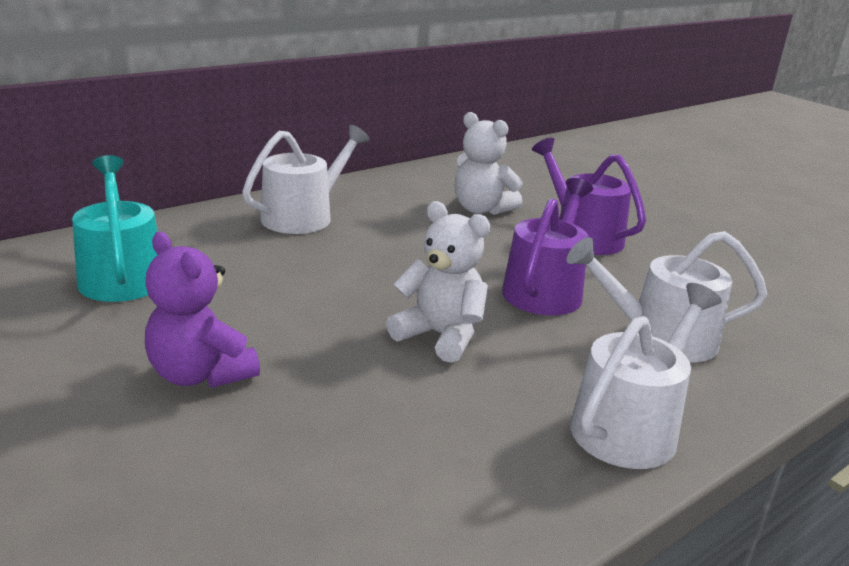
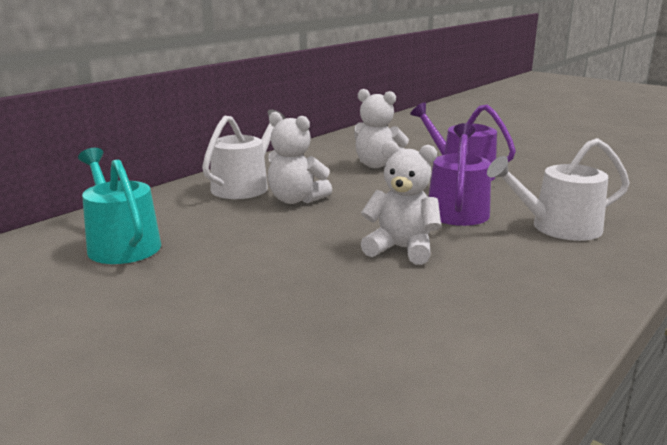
camera: 10 degrees left, 5 degrees down
(200, 374) = (232, 301): purple teddy bear -> none
(353, 245) = (296, 200): none -> white teddy bear
(630, 426) = (575, 284): white watering can -> none

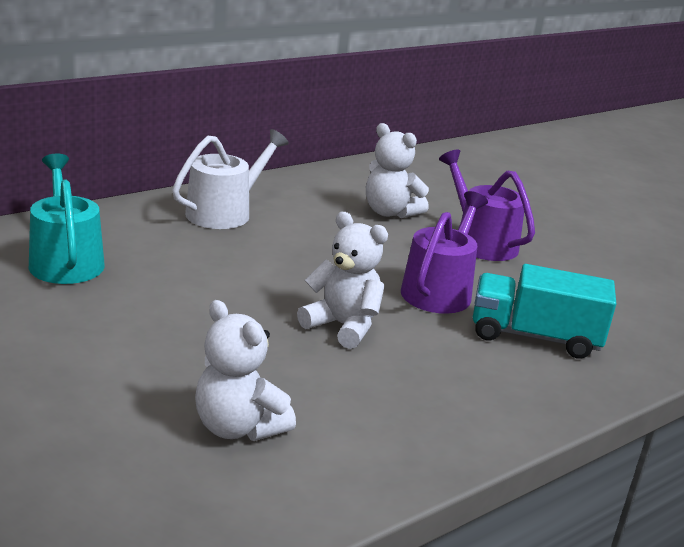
camera: 10 degrees right, 5 degrees up
(296, 200) = (270, 242): white teddy bear -> white teddy bear (238, 427)
(558, 227) = (534, 336): white watering can -> turquoise truck

